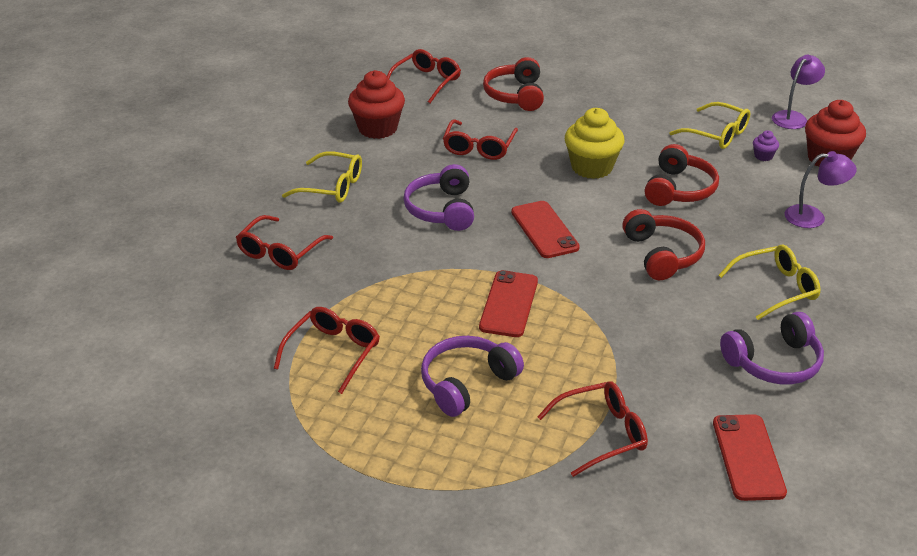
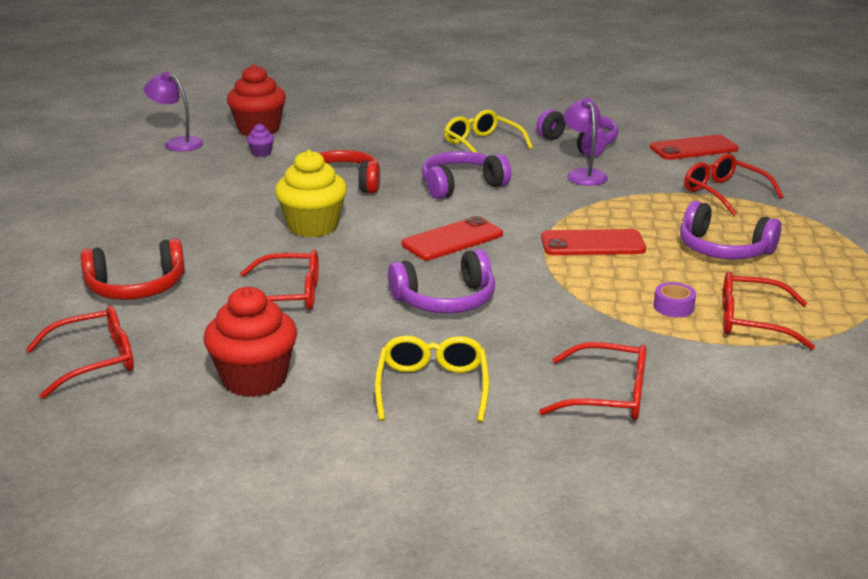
camera: 105 degrees left, 10 degrees down
(377, 317) = (673, 307): none -> purple tape
(426, 82) = (95, 361): red glasses -> red glasses turned 135 degrees clockwise
(662, 254) = (461, 185): red headphones -> purple headphones
(717, 134) = (221, 173): yellow glasses -> none
(813, 217) = (363, 134): purple lamp -> purple lamp (583, 174)

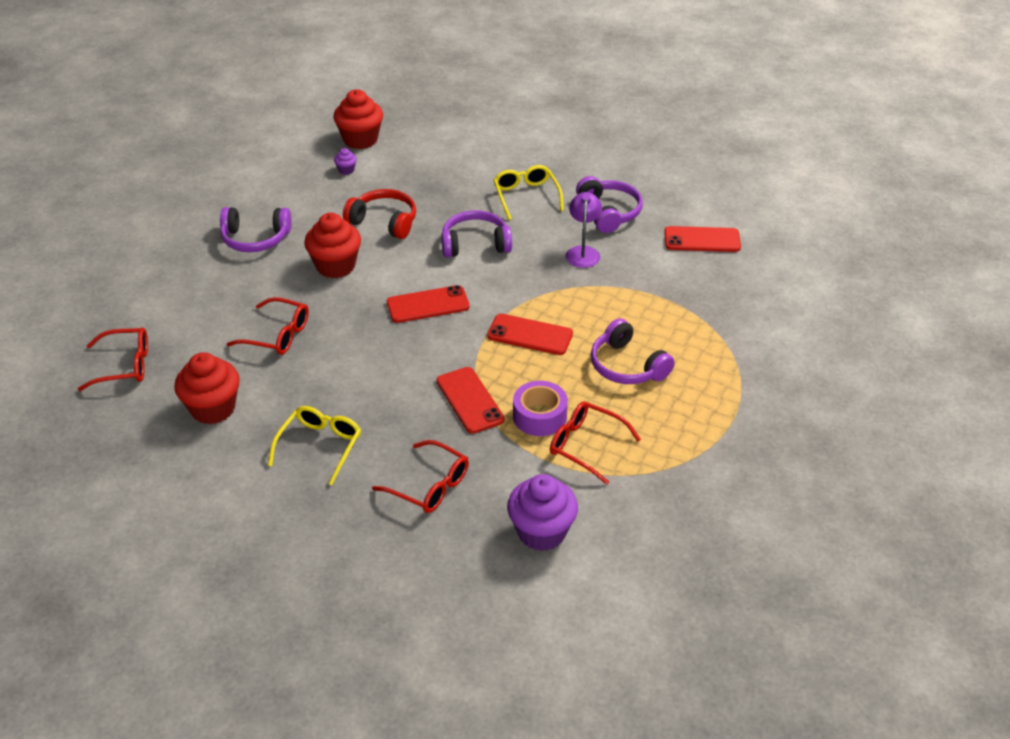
camera: 20 degrees right, 15 degrees up
(136, 287) = (183, 301): red headphones -> none
(177, 143) = (290, 144): purple lamp -> none
(313, 226) = (335, 266): yellow cupcake -> red cupcake
(445, 300) = (381, 367): purple headphones -> purple headphones (255, 239)
(579, 309) = (470, 400): none -> red phone
(673, 307) = (539, 416): purple tape -> purple tape, size x1.73
(724, 193) = (682, 301): red glasses -> none
(786, 409) = (541, 532): none -> purple cupcake

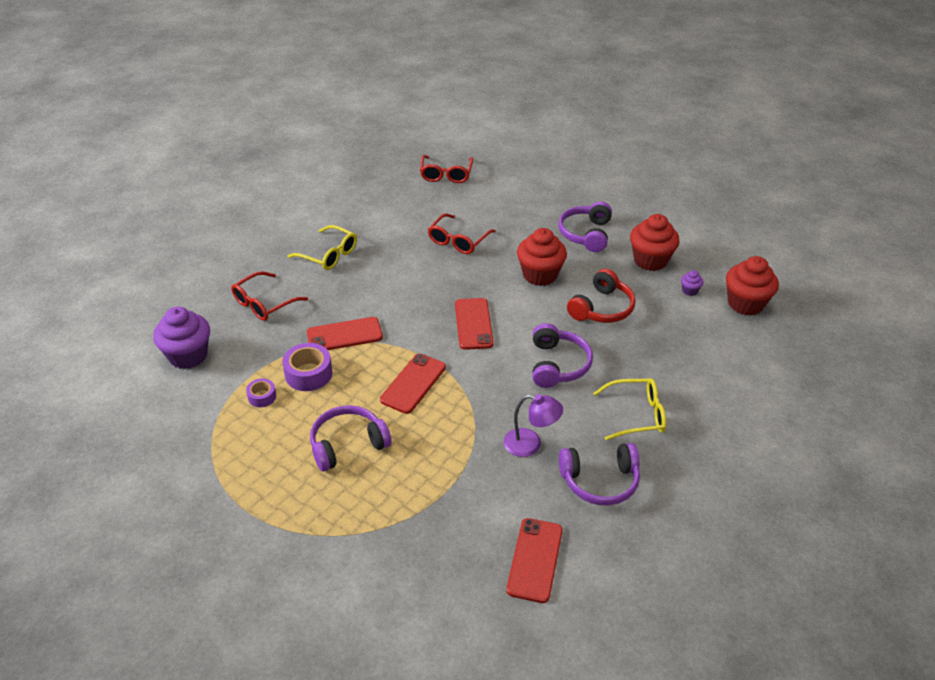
camera: 100 degrees right, 0 degrees up
(213, 408) = (388, 210): red cupcake -> red cupcake (650, 260)
(586, 446) = (262, 397): red glasses -> purple tape

